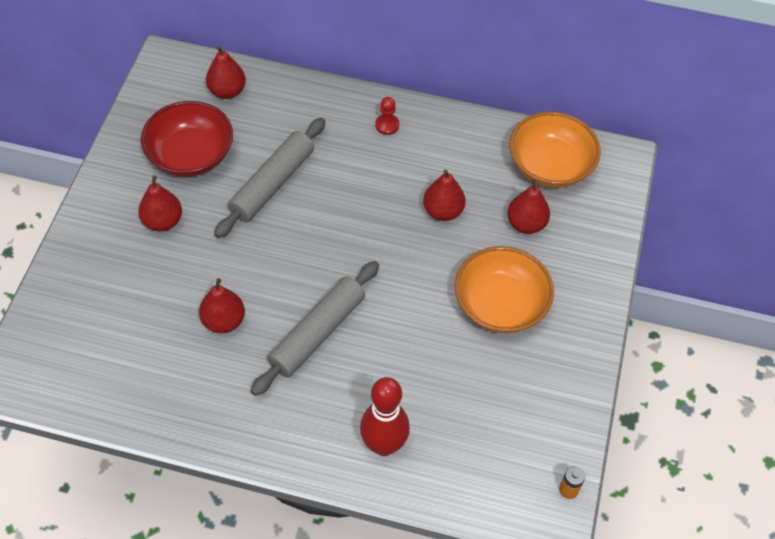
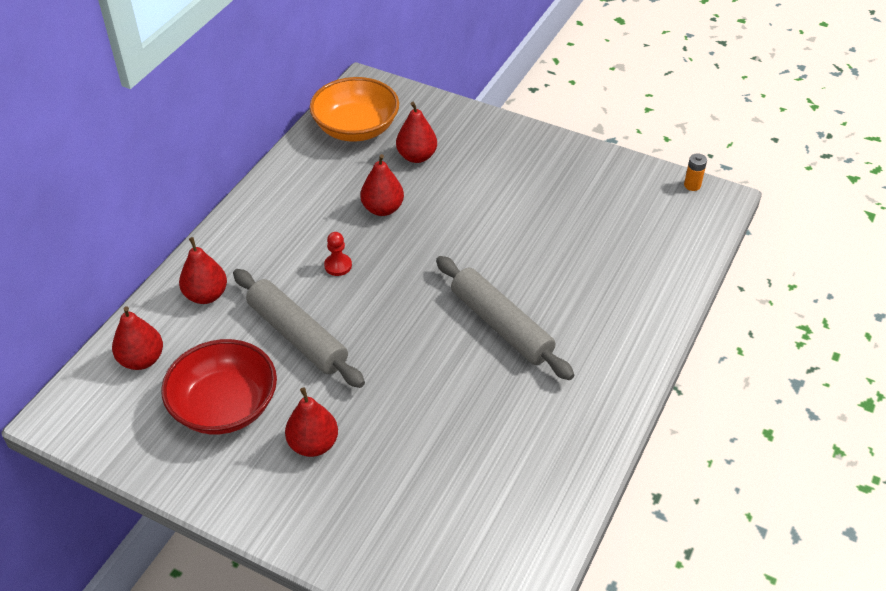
camera: 75 degrees left, 10 degrees down
(224, 321) = (467, 401): red pear -> red pear (206, 295)
(384, 445) = (635, 295): red bowling pin -> none
(387, 125) = (256, 231): red pawn -> red pawn (338, 266)
(500, 305) = (501, 190): orange bowl -> none

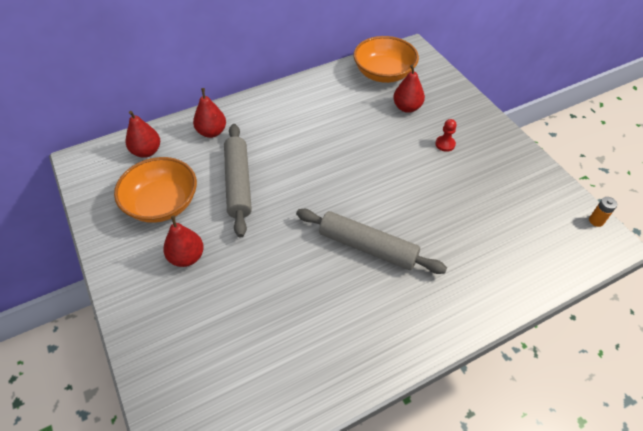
camera: 35 degrees right, 5 degrees up
(225, 406) = (162, 203): red bowl -> orange bowl
(338, 266) = (299, 152): red pawn -> red pawn (445, 144)
(382, 209) = (357, 130): red pear -> none
(501, 325) = (367, 247): grey rolling pin -> grey rolling pin turned 60 degrees counterclockwise

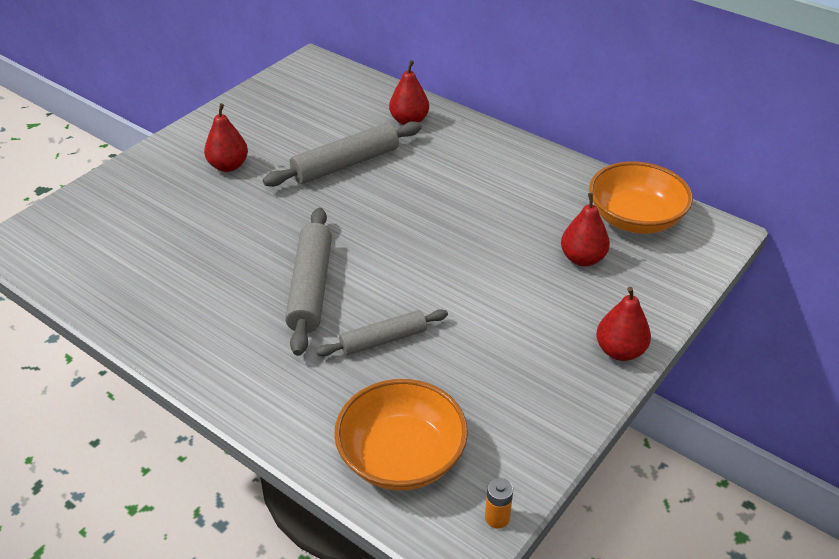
camera: 65 degrees right, 10 degrees down
(146, 151) = (350, 92): red pear -> red pear (620, 351)
(162, 203) = (287, 127): orange bowl -> orange bowl (401, 457)
(437, 223) = (383, 340): none -> grey rolling pin
(445, 144) = (537, 313): red pawn -> none

